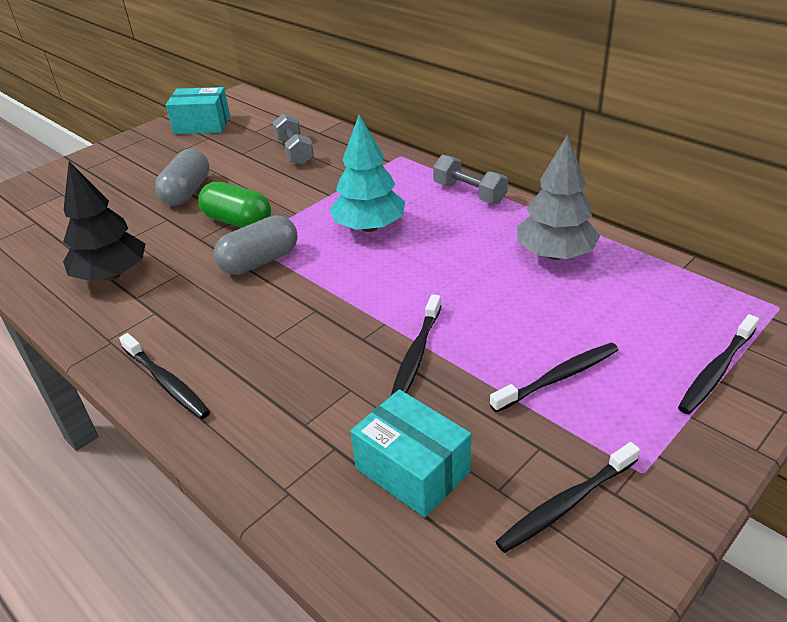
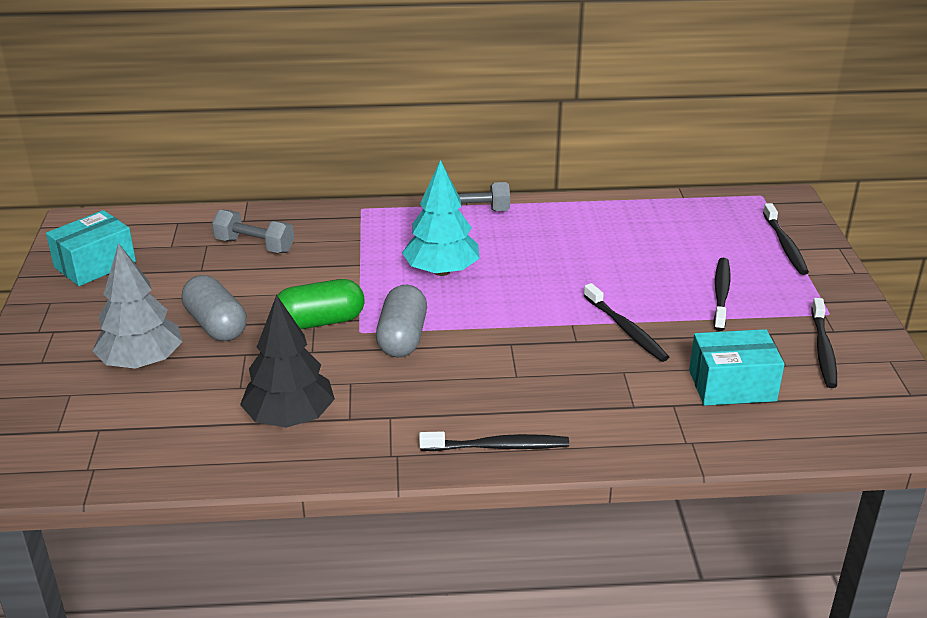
camera: 50 degrees left, 5 degrees down
(554, 254) = (600, 225): grey tree -> grey tree (141, 362)

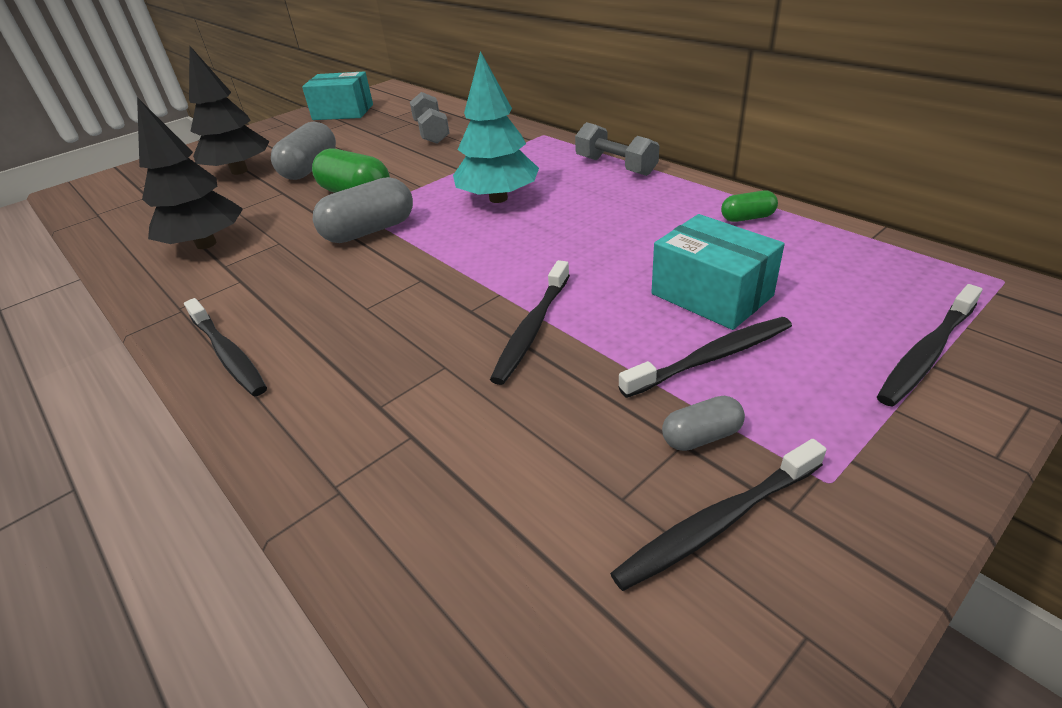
camera: 55 degrees right, 5 degrees up
(141, 362) = (239, 171): grey tree -> black tree
(611, 213) = (747, 218): none -> green capsule
(732, 385) = (507, 467): turquoise box -> turquoise box (711, 295)
(771, 326) = (701, 436): none -> grey capsule

